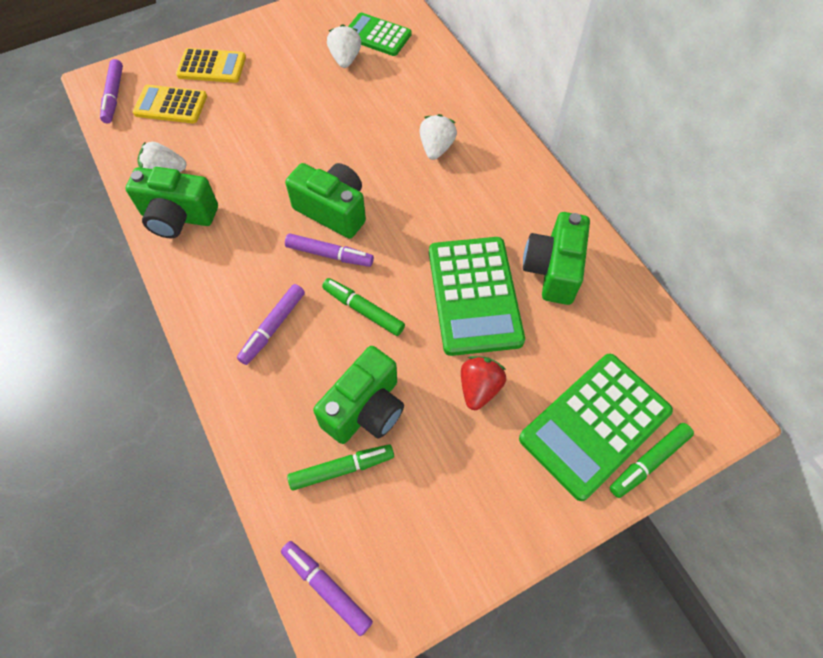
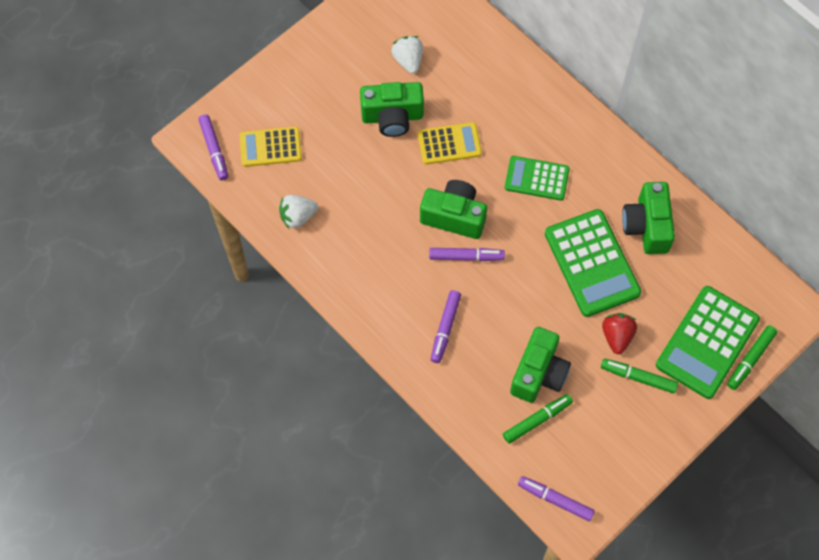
camera: 15 degrees left, 5 degrees up
(178, 217) = (328, 254): green camera -> green camera (392, 117)
(212, 66) = (289, 97): yellow calculator -> yellow calculator (449, 144)
(363, 310) = (510, 297): green marker -> green marker (638, 377)
(377, 35) = (428, 27): green calculator -> green calculator (536, 179)
(436, 148) = (520, 135): white strawberry -> none

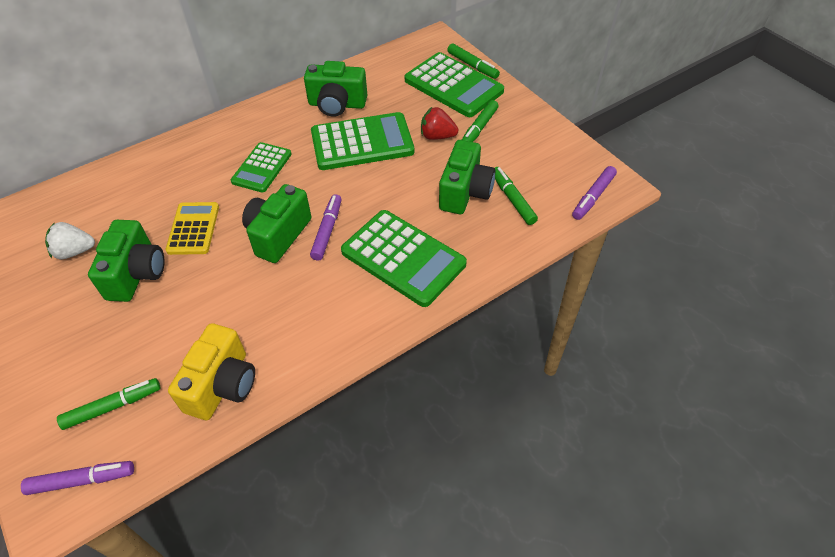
camera: 80 degrees left, 15 degrees down
(270, 147) = (113, 407): yellow calculator -> green marker
(298, 216) = (222, 385): white strawberry -> yellow camera
(445, 328) = (403, 258): purple marker -> green calculator
(538, 373) = (465, 192): green camera -> green camera turned 75 degrees clockwise

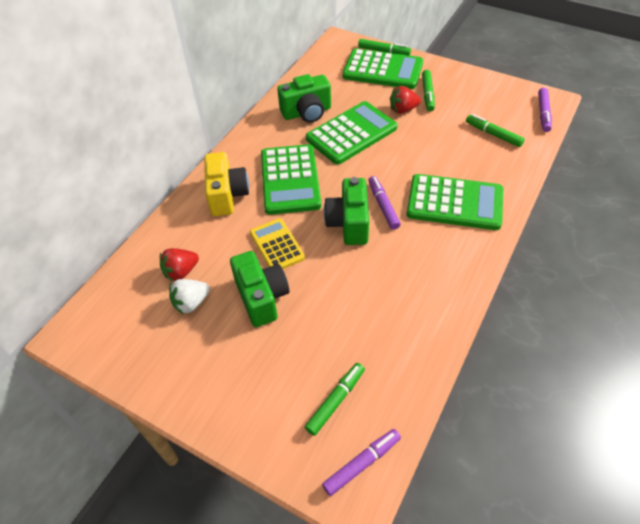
camera: 25 degrees left, 0 degrees up
(91, 218) = (181, 272): none -> red strawberry
(222, 385) = (405, 346): yellow camera -> yellow camera (227, 195)
(262, 168) = (290, 180): green calculator -> green calculator, size x1.64
(465, 192) = (457, 141): green camera -> none

